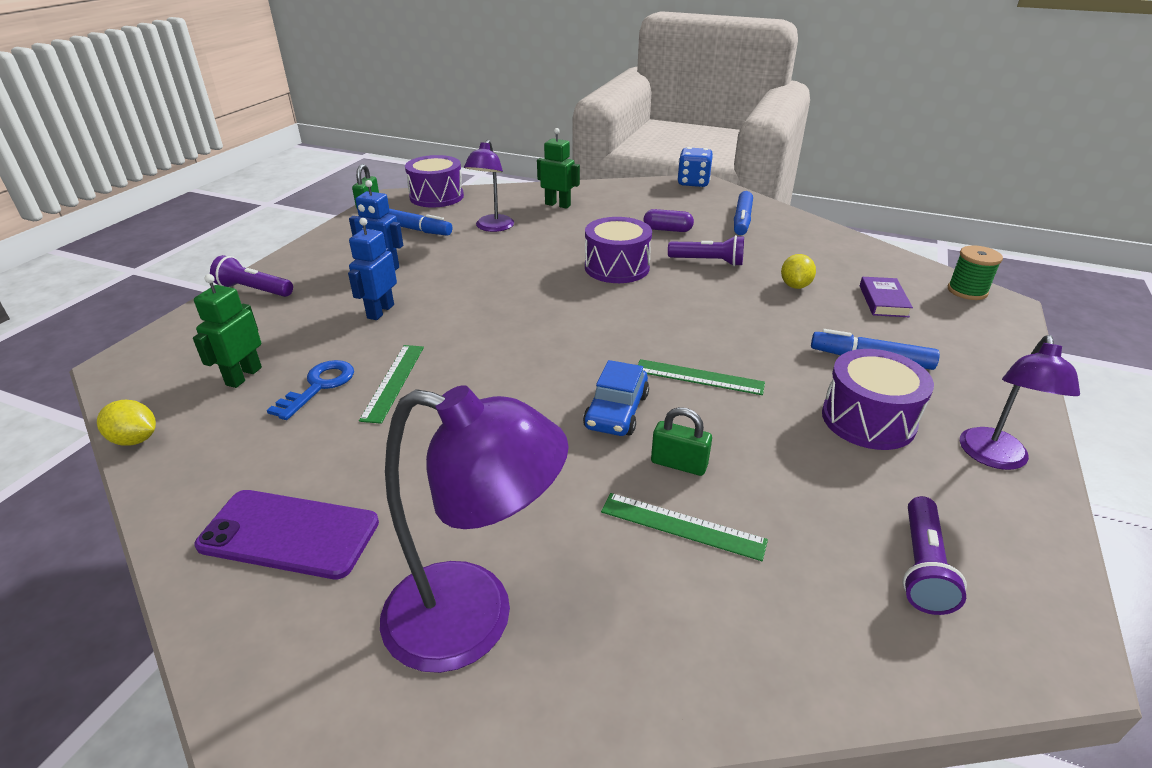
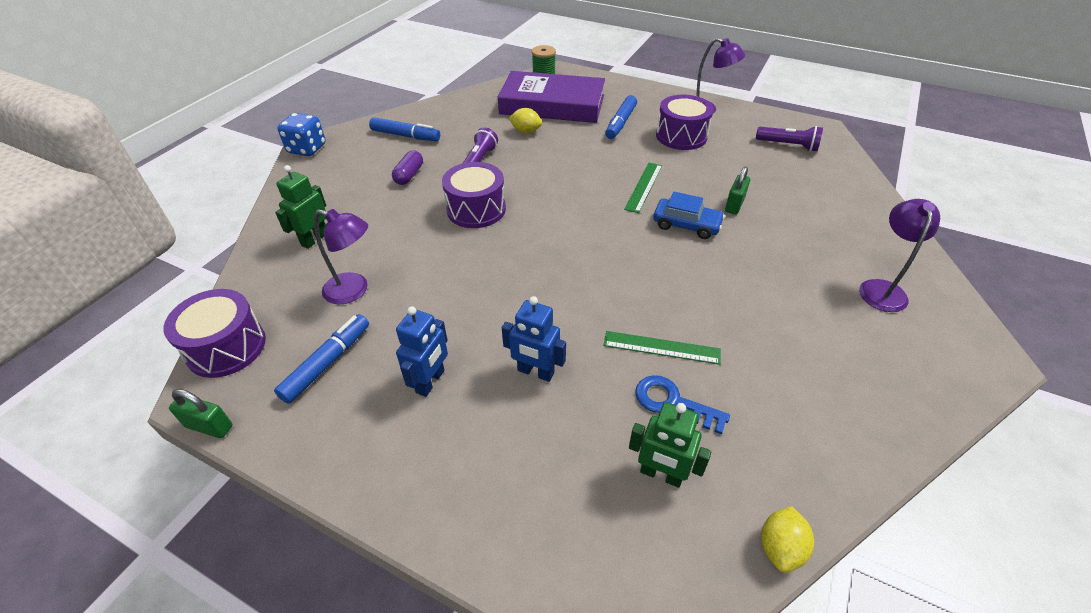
camera: 85 degrees left, 10 degrees up
(254, 290) = (461, 519): purple flashlight -> none
(289, 534) = (853, 387): purple phone -> none
(474, 620) = (881, 288): purple lamp -> purple lamp, size x0.63
(682, 526) = (785, 209): green ruler -> none
(883, 301) = (552, 105): purple book -> purple book, size x2.46

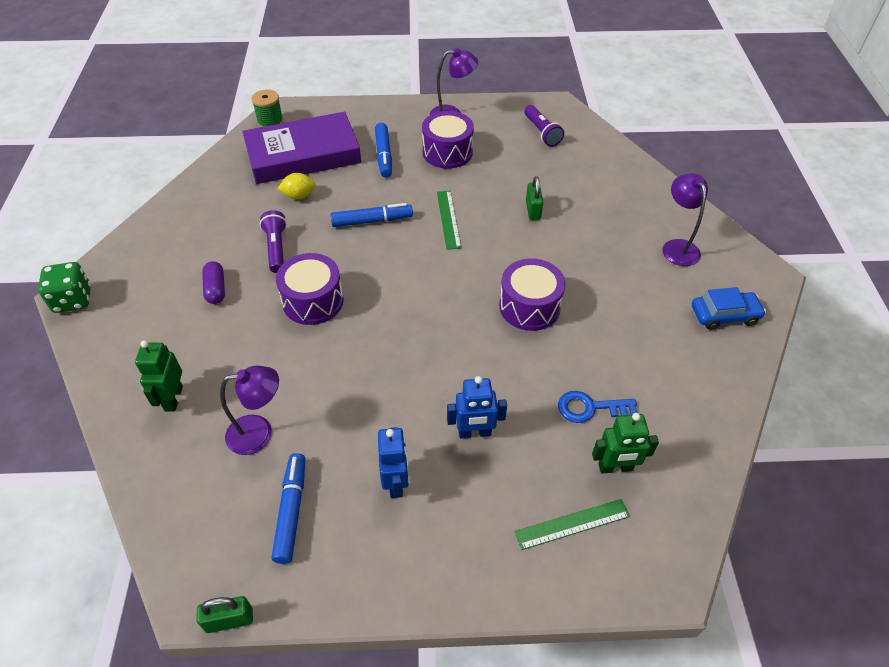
camera: 30 degrees left, 5 degrees up
(226, 347) = (179, 545): purple drum -> purple drum (529, 306)
(307, 149) = (73, 300): blue dice -> green dice
(405, 136) = (175, 244): blue marker -> blue marker (372, 221)
(661, 347) = (555, 366): green ruler -> green ruler (572, 523)
(686, 225) = (507, 245): blue car -> blue car (724, 315)
(780, 548) = (716, 478): yellow lemon -> none
(788, 145) = (541, 132): purple flashlight -> purple flashlight turned 75 degrees clockwise

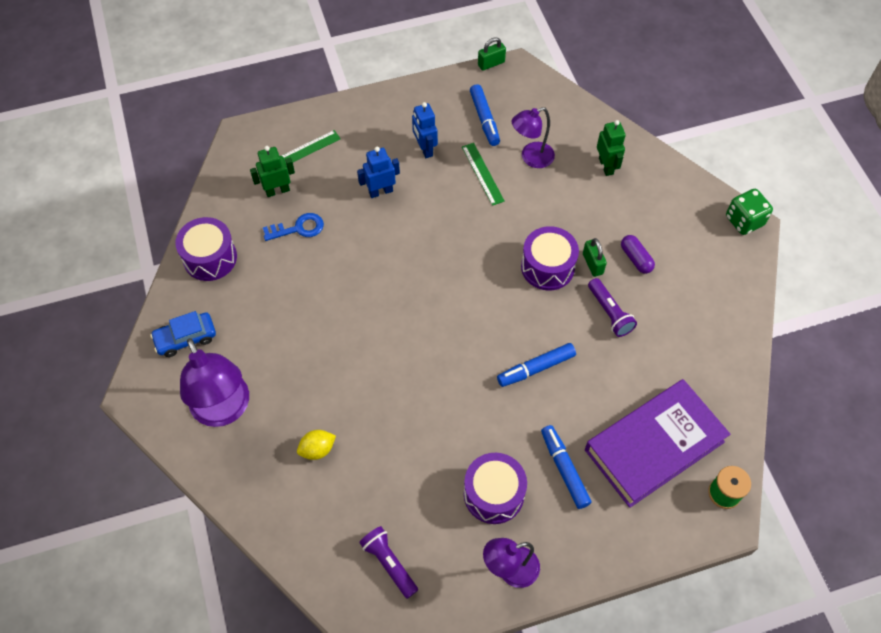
camera: 165 degrees right, 10 degrees up
(299, 196) = (625, 383): yellow lemon -> yellow lemon (317, 449)
(448, 219) = (461, 390): green ruler -> green ruler (482, 173)
(529, 306) = (360, 306): purple drum -> purple drum (210, 258)
(533, 210) = (377, 425): green padlock -> green padlock (592, 264)
(677, 247) = (224, 410): purple lamp -> purple lamp, size x1.60

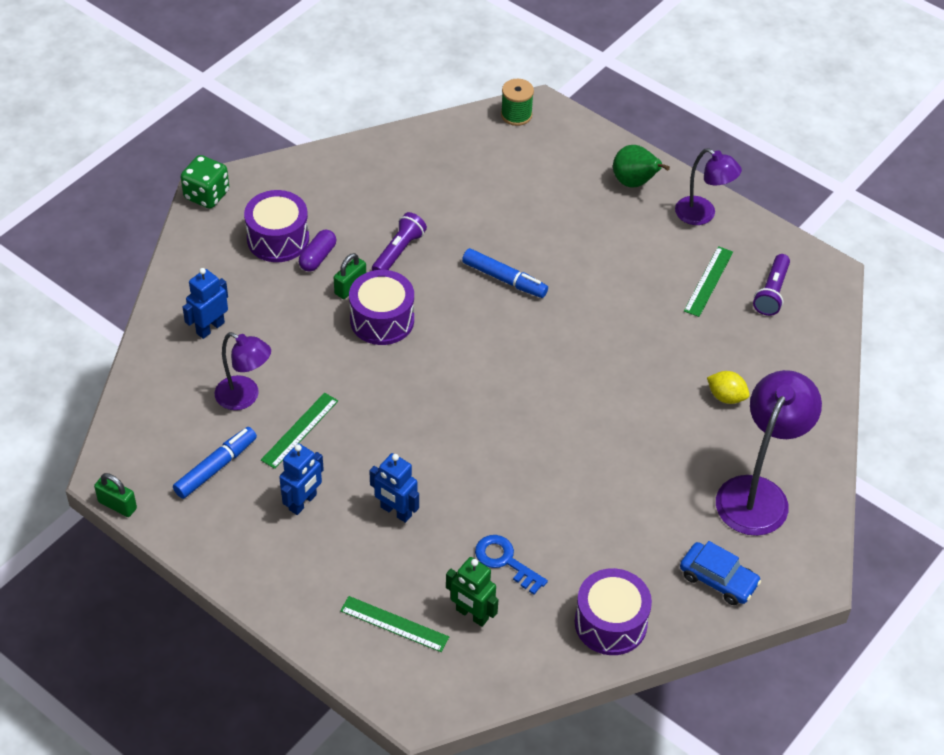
camera: 125 degrees left, 10 degrees down
(434, 520) = (708, 281): none -> green ruler
(493, 494) = (650, 254): purple drum -> purple drum (278, 239)
(564, 469) = (585, 218): blue marker -> none
(582, 538) = (634, 183): none -> green pear
(606, 166) = (210, 328): green robot -> blue robot
(654, 445) = (511, 171): purple book -> none

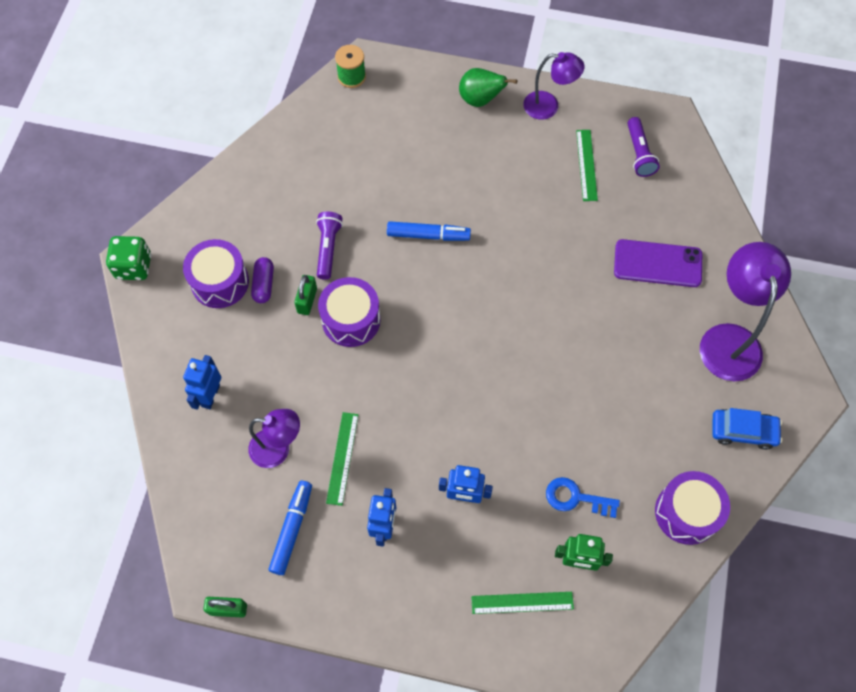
camera: 25 degrees left, 15 degrees up
(726, 397) = (657, 263): yellow lemon -> purple phone

